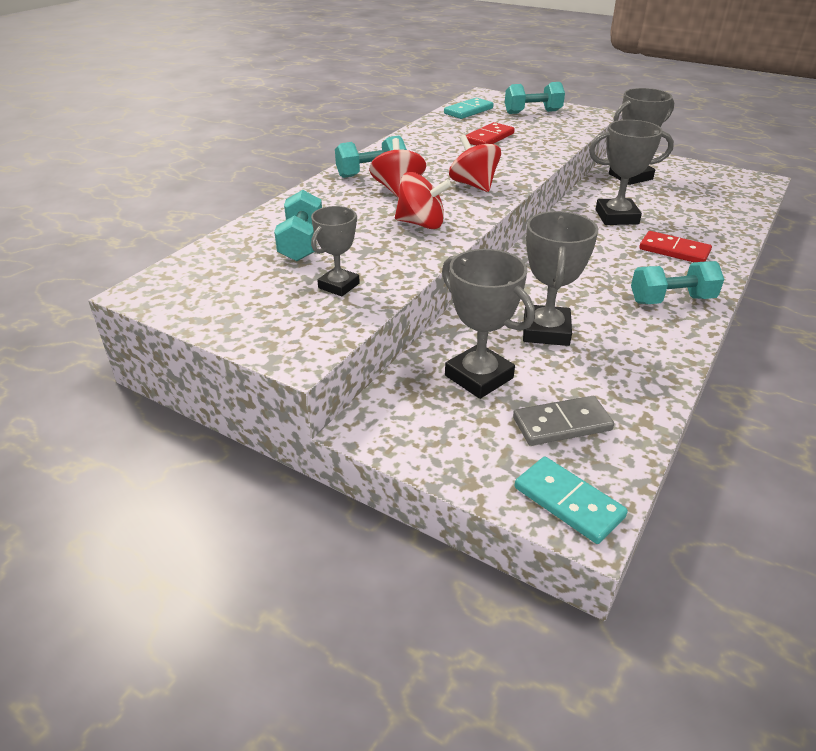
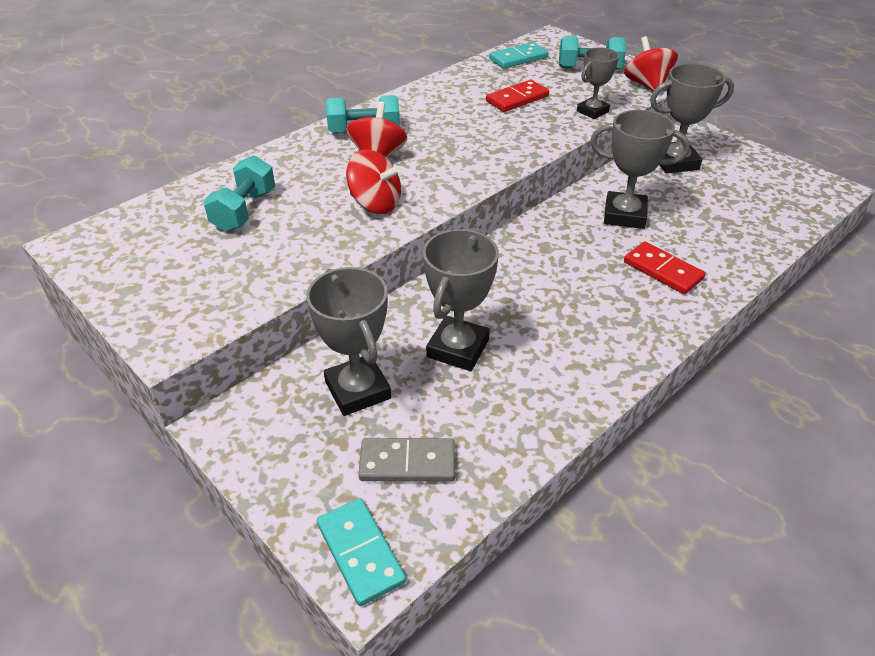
camera: 15 degrees right, 5 degrees up
(339, 286) = (249, 268): grey trophy -> grey trophy (592, 111)
(473, 185) = (461, 161): red spinning top -> red spinning top (646, 85)
(671, 300) = (618, 335): turquoise dumbbell -> none

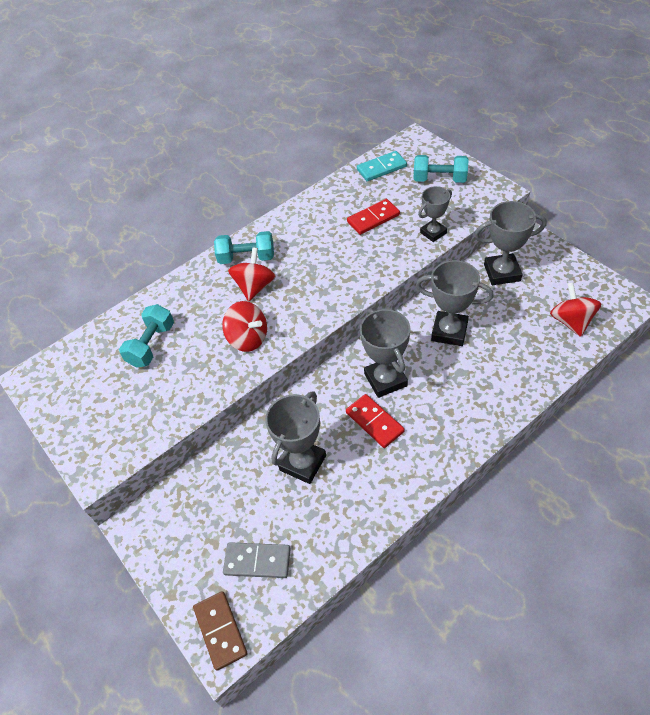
camera: 10 degrees right, 10 degrees up
(358, 390) = (228, 498): grey trophy -> grey trophy (385, 380)
(360, 553) = (220, 631): turquoise domino -> brown domino
(646, 85) = (485, 199): red spinning top -> red spinning top (571, 321)
(663, 270) = (469, 389): red domino -> red domino (374, 422)

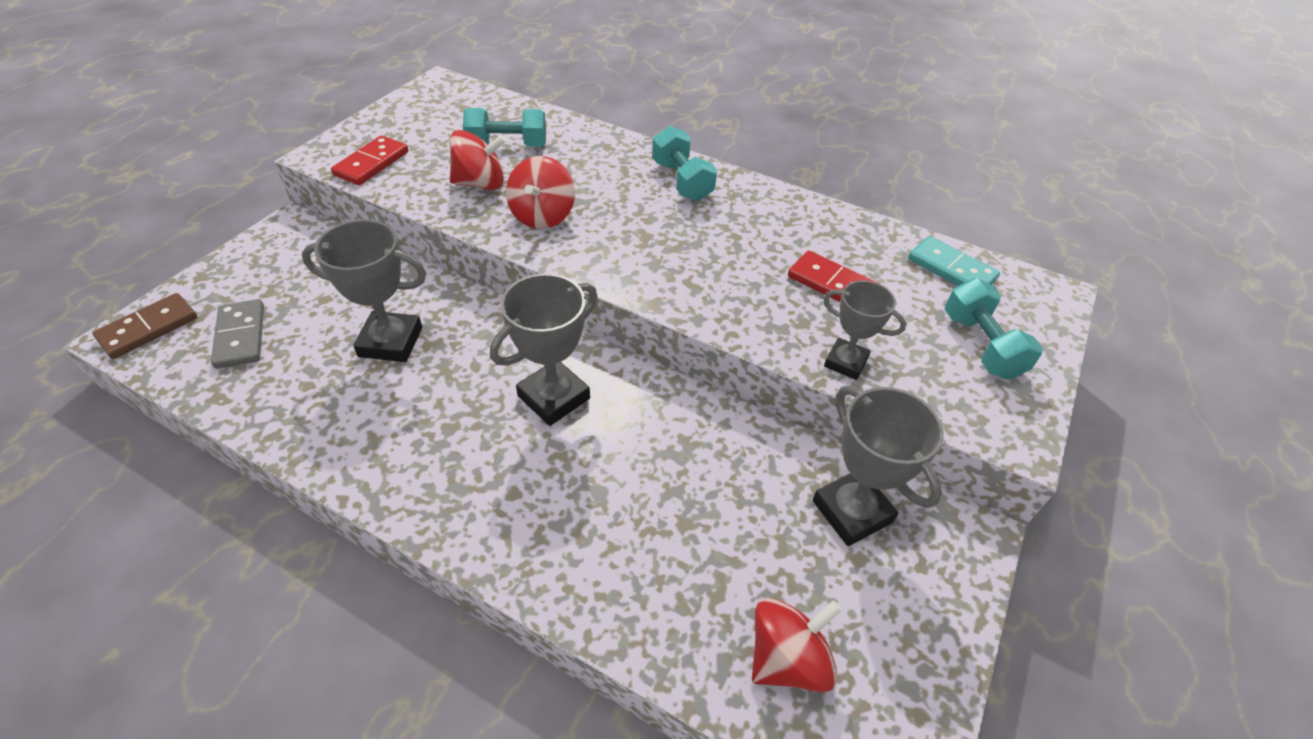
camera: 60 degrees right, 5 degrees down
(255, 287) = (634, 200): red spinning top -> red spinning top (480, 183)
(374, 422) = (473, 402): red domino -> red domino (372, 163)
(449, 331) = (679, 458): grey trophy -> none

